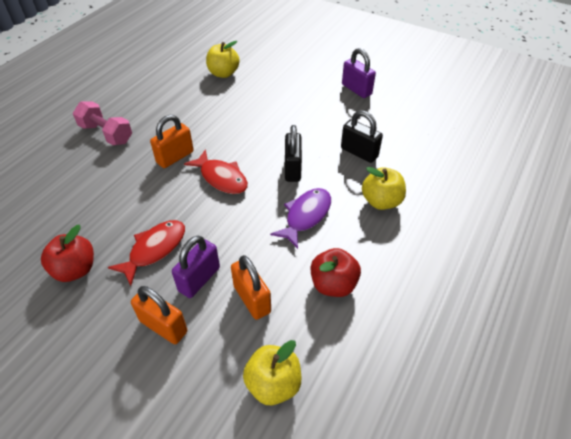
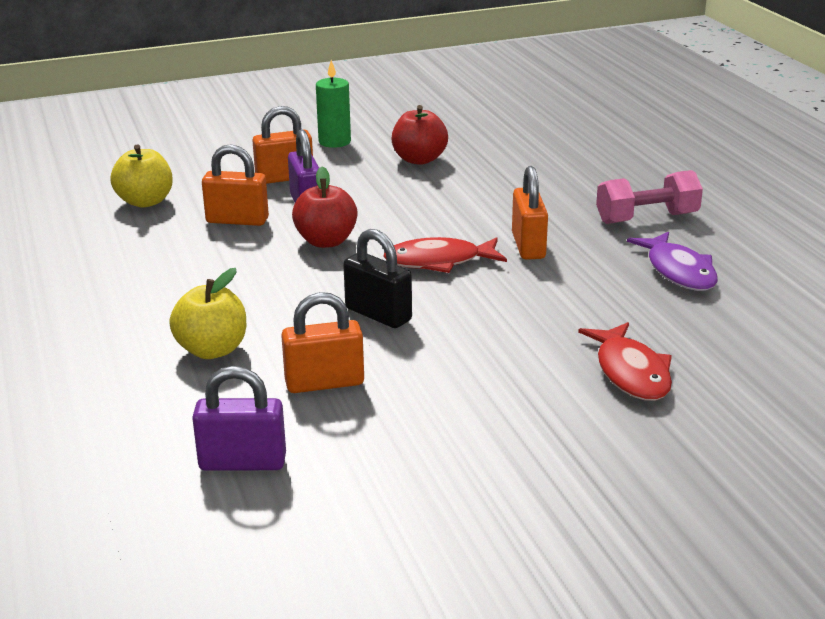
camera: 130 degrees right, 20 degrees down
(66, 348) = (334, 142): none -> green candle
(154, 249) = (384, 196): red fish -> red fish (631, 373)
(223, 73) = (724, 353): yellow apple -> none
(306, 216) = (284, 288): purple fish -> purple fish (679, 271)
(333, 284) = (172, 264): red apple -> red apple (326, 241)
(356, 89) = (491, 474): purple padlock -> purple padlock (242, 462)
(359, 152) = (324, 383): black padlock -> orange padlock

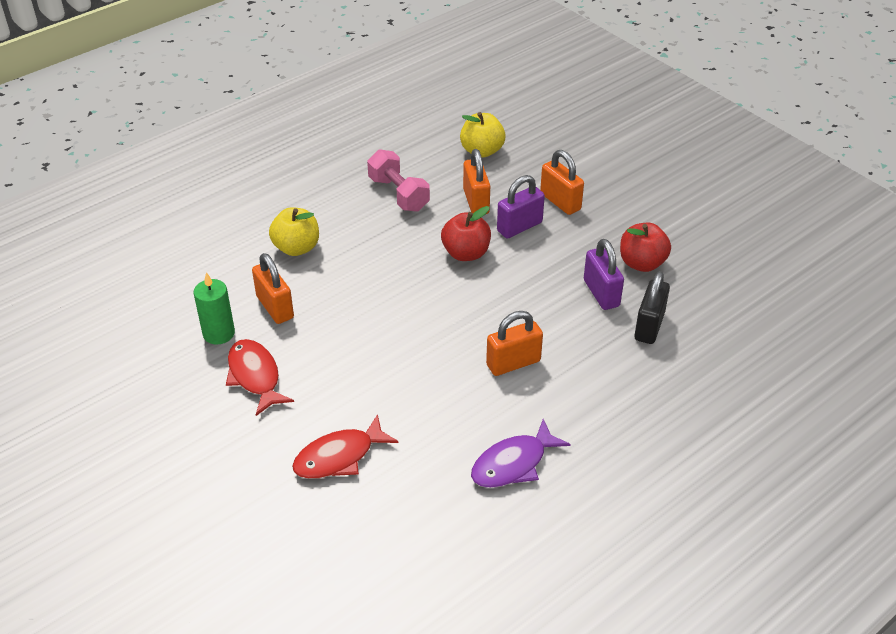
camera: 70 degrees right, 15 degrees up
(242, 462) = (182, 299): purple padlock -> purple padlock (601, 293)
(334, 142) = (646, 207): green candle -> green candle (219, 333)
(378, 314) = (370, 308): black padlock -> black padlock (649, 326)
(438, 262) = (462, 319): red fish -> red fish (255, 376)
(647, 218) = (606, 428): pink dumbbell -> pink dumbbell (399, 194)

